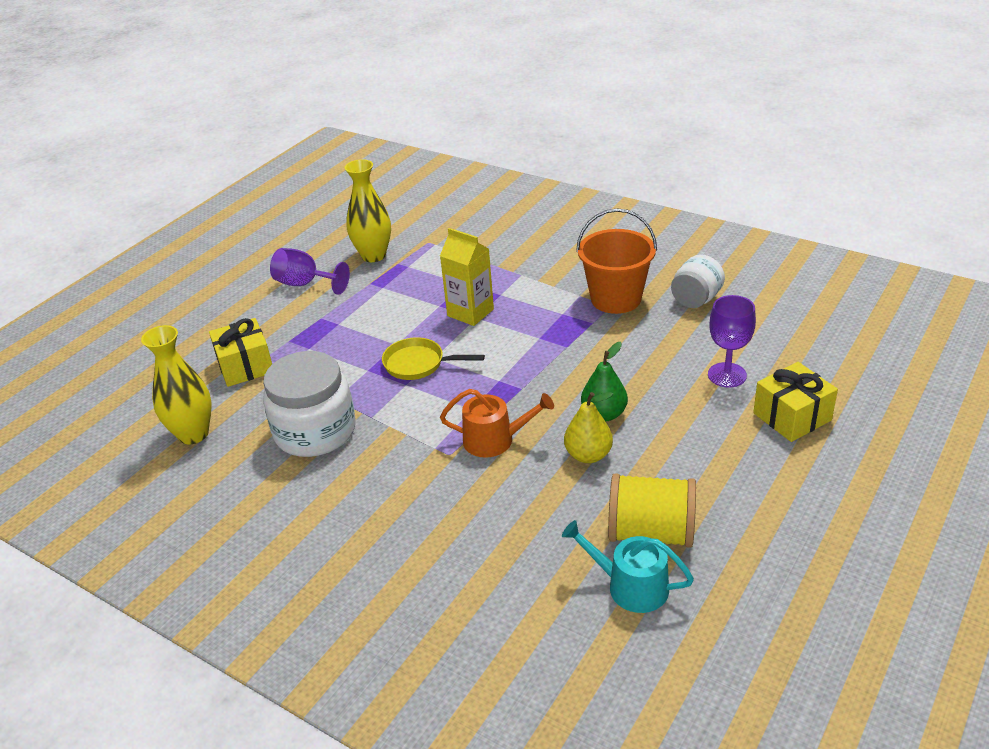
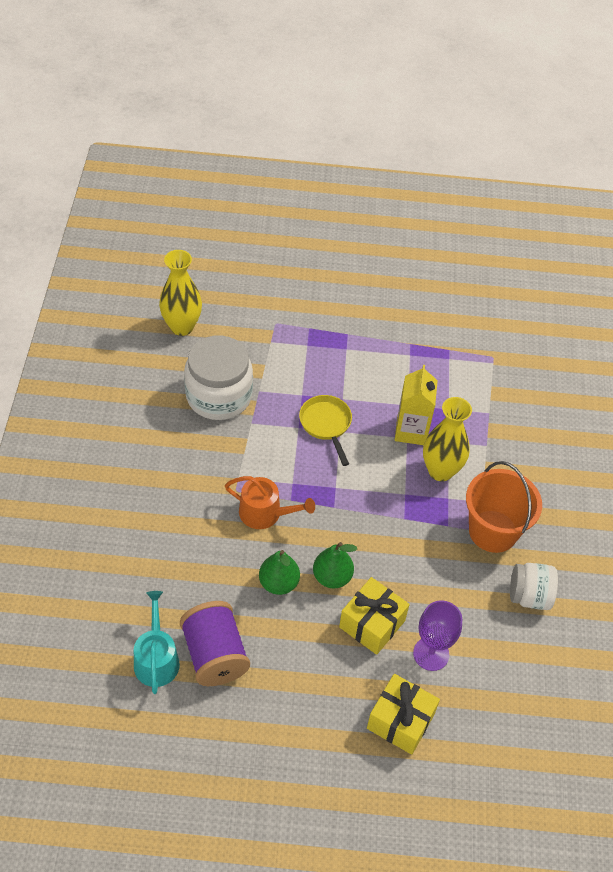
camera: 55 degrees right, 15 degrees up
(245, 366) = (266, 317): yellow gift -> yellow gift (372, 624)
(305, 284) = (383, 301): purple goblet -> none
(373, 255) = (449, 328): yellow vase -> yellow vase (440, 471)
(495, 440) = (265, 513): orange watering can -> orange watering can turned 45 degrees counterclockwise
(588, 455) = (278, 583): yellow pear -> green pear
(650, 533) = (214, 655): yellow spool -> purple spool

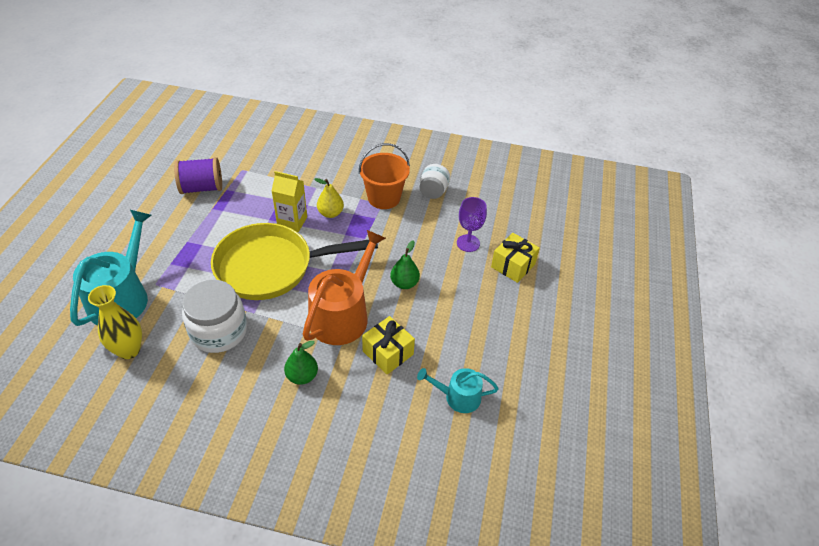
camera: 80 degrees left, 5 degrees down
(214, 655) = (458, 359): purple spool -> purple spool (202, 188)
(251, 300) = (122, 297): none -> turquoise watering can
(265, 513) = (343, 314): orange watering can -> orange watering can, size x1.82
(278, 583) = (404, 314): green pear -> green pear (302, 376)
(326, 424) = (271, 267): yellow pan -> yellow pan, size x2.32
(372, 624) = (443, 268): yellow gift -> yellow gift (388, 353)
(440, 471) = (330, 213): yellow vase -> yellow pear

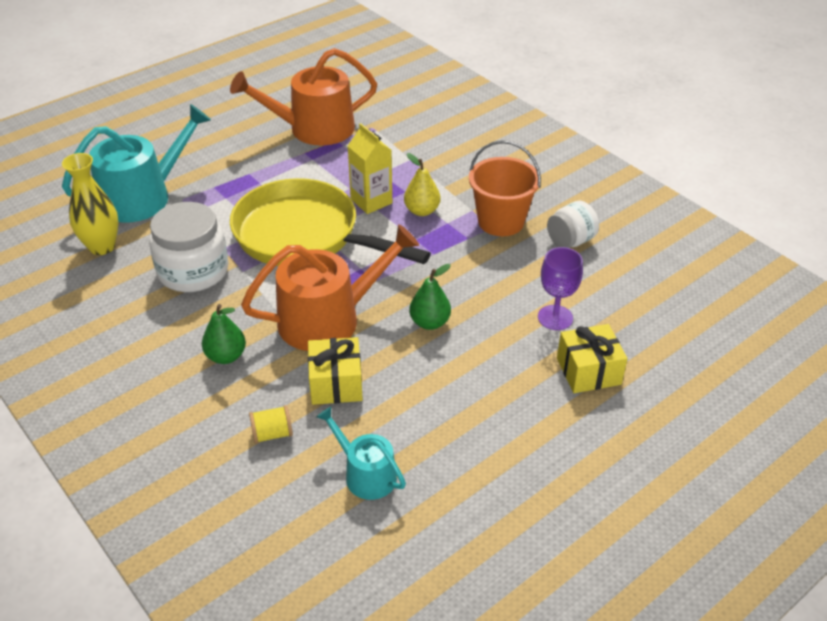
camera: 40 degrees right, 5 degrees down
(202, 188) = (313, 129): purple spool -> orange watering can
(382, 407) = (272, 434): none -> yellow spool

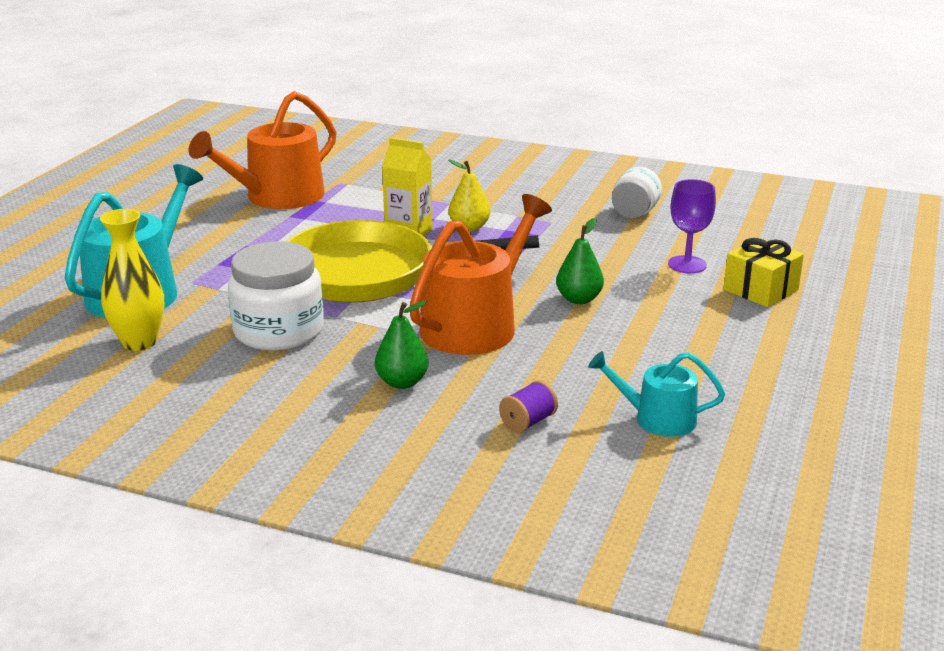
camera: 30 degrees left, 15 degrees down
(272, 434) = (528, 422): yellow spool -> purple spool
(336, 383) = (544, 367): yellow gift -> none
(501, 221) = (555, 216): orange bucket -> none

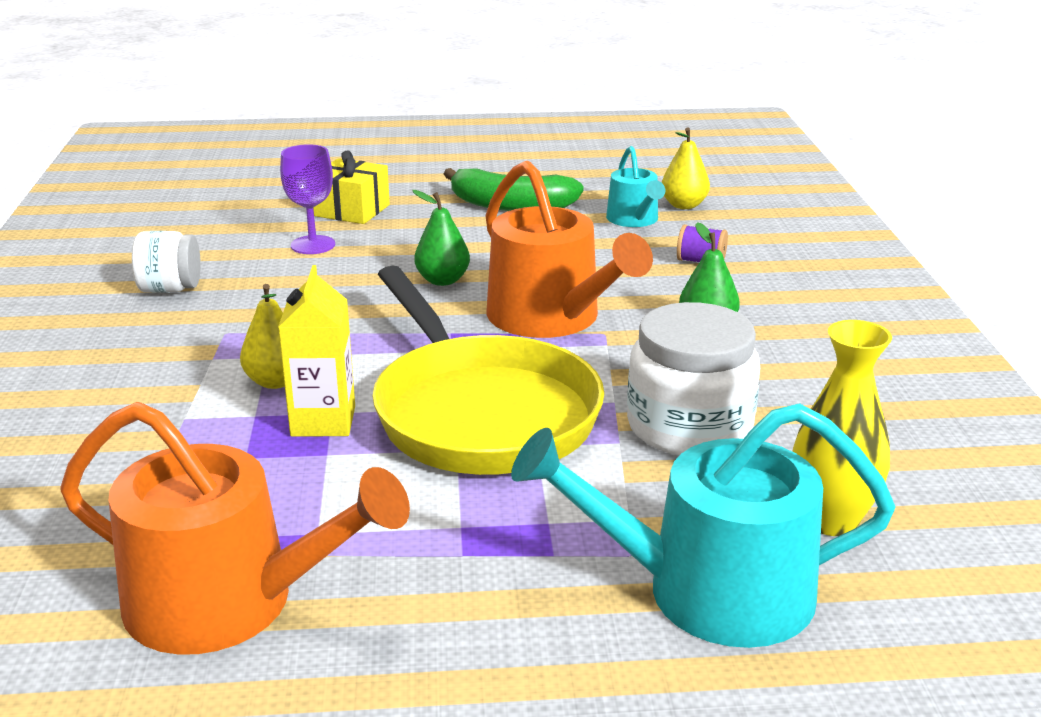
camera: 115 degrees left, 0 degrees up
(475, 325) = (551, 318): orange watering can -> orange watering can turned 135 degrees counterclockwise
(683, 462) = (684, 205): none -> yellow pear
(735, 363) = (510, 206): none -> green banana

